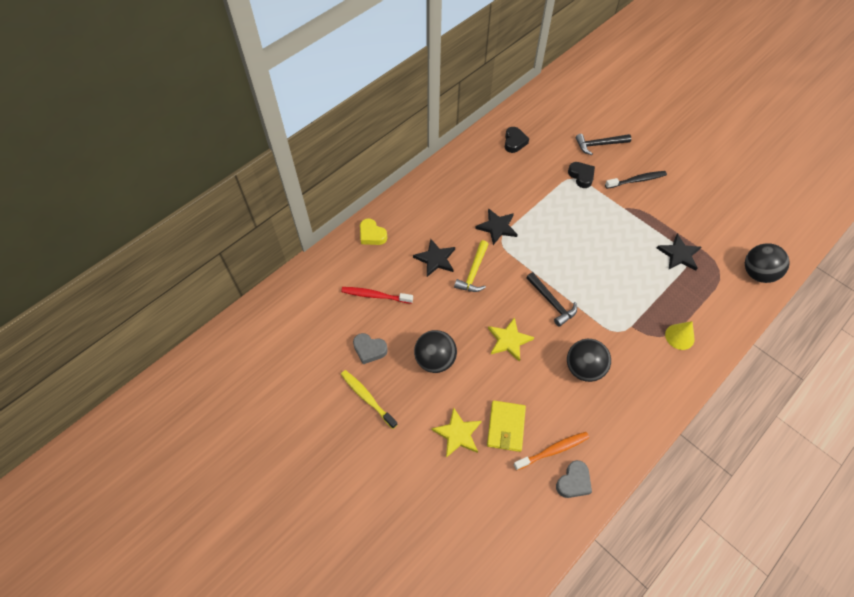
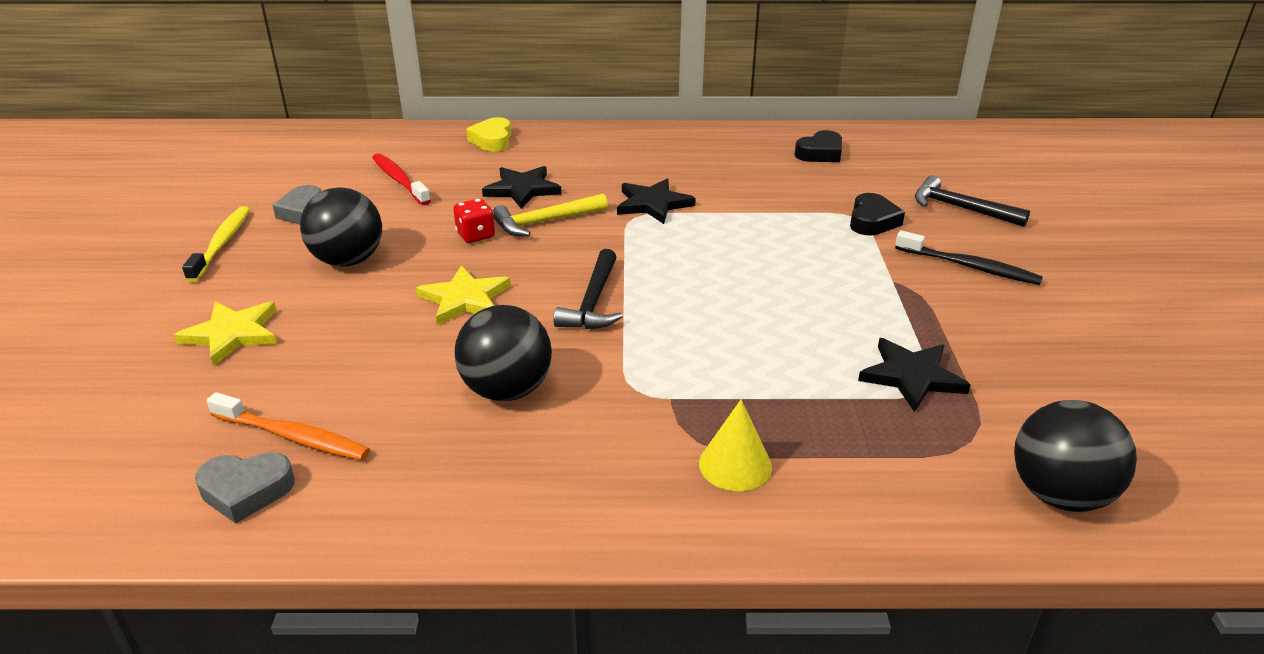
camera: 45 degrees right, 25 degrees down
(460, 303) = (476, 235): none -> red dice
(506, 427) = (292, 369): yellow wallet -> none

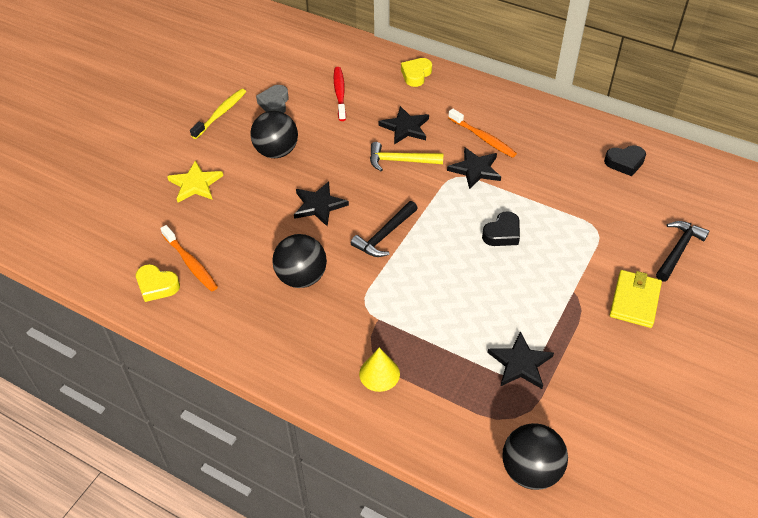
camera: 30 degrees right, 15 degrees up
(246, 491) = (157, 286): grey heart -> yellow heart
(465, 299) = (319, 205): yellow star -> black star
(476, 235) = (354, 157): red dice -> none
(634, 174) = (483, 138): none -> orange toothbrush
(872, 221) = (605, 238): black heart -> black heart (502, 233)
(960, 208) = (678, 250): black hammer -> black hammer turned 60 degrees clockwise
(969, 266) = (634, 300): black toothbrush -> yellow wallet

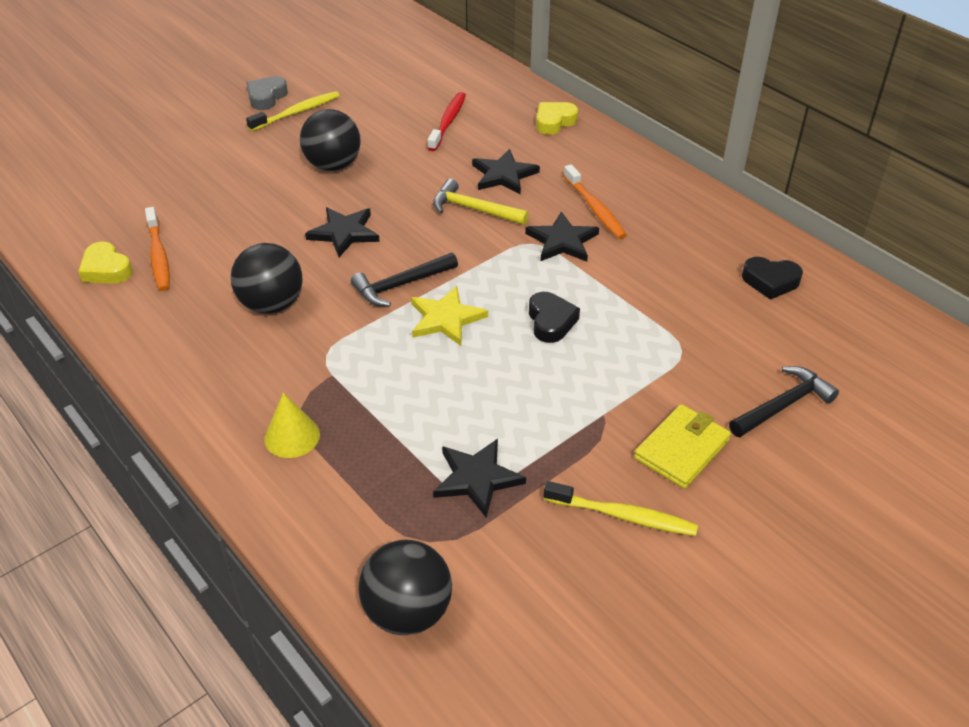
camera: 20 degrees right, 5 degrees down
(195, 184) = (220, 177): yellow star -> yellow star (446, 319)
(274, 103) = (365, 115): grey heart -> grey heart (266, 97)
(502, 233) = (551, 321): black heart -> black heart turned 75 degrees counterclockwise
(624, 358) = (623, 515): none -> yellow toothbrush

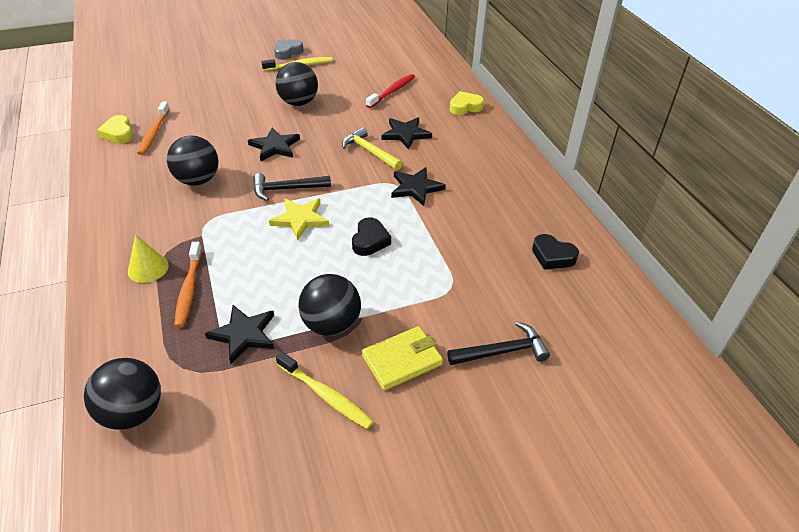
camera: 20 degrees right, 0 degrees up
(574, 434) = (331, 324): none -> black ball
(595, 208) = (454, 171): orange toothbrush -> orange toothbrush (189, 289)

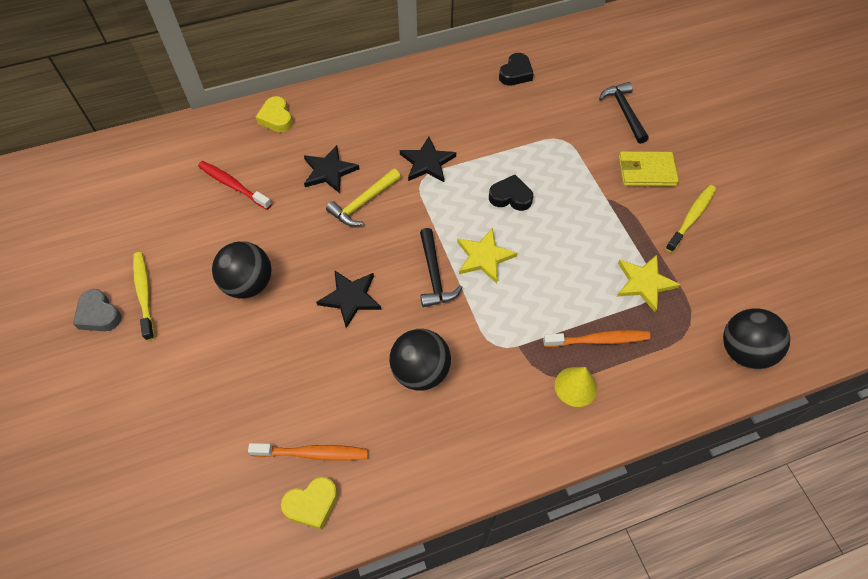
camera: 90 degrees left, 15 degrees up
(244, 334) = (644, 283): black star -> yellow star
(331, 324) = (620, 219): black ball -> none
(402, 360) = (646, 171): yellow wallet -> yellow wallet turned 60 degrees counterclockwise

